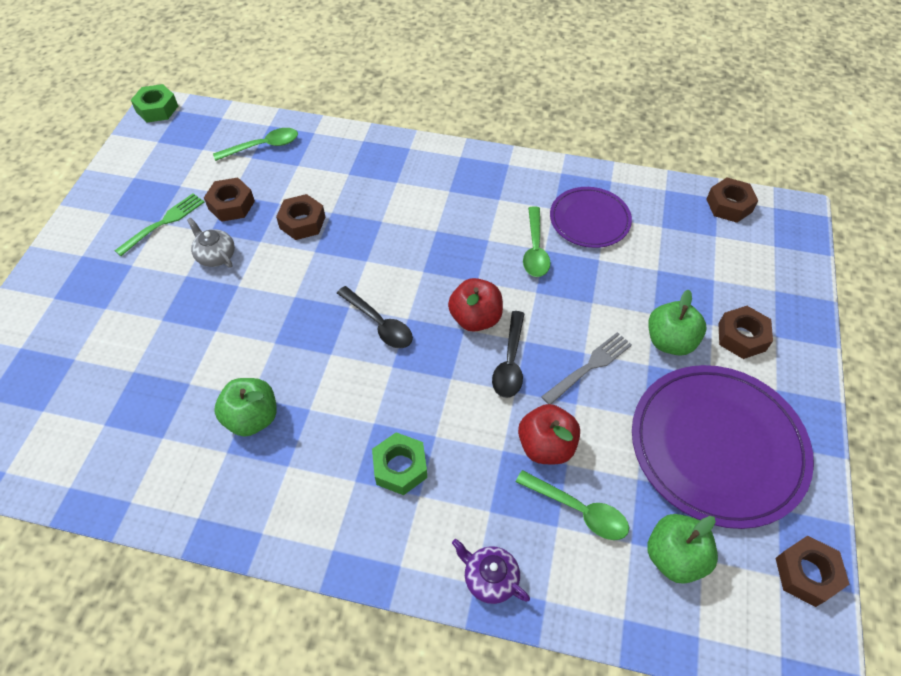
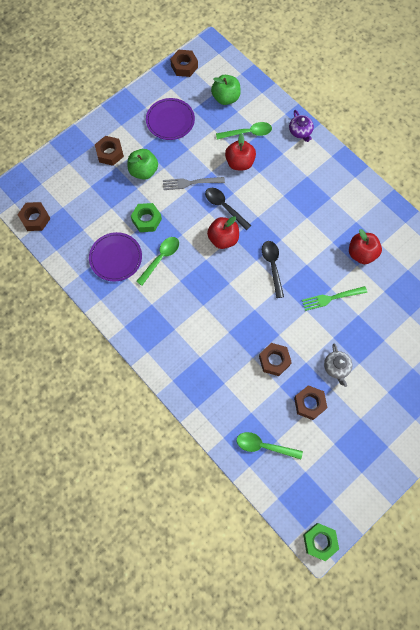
camera: 145 degrees left, 15 degrees up
(163, 223) = (357, 415): green fork -> green fork (331, 298)
(252, 418) = (361, 253): green apple -> red apple
(400, 467) = (307, 191): green nut -> green nut (146, 220)
(510, 362) = (224, 207): black spoon -> black spoon turned 90 degrees counterclockwise
(578, 510) = (247, 133): green spoon -> green spoon turned 105 degrees clockwise
(717, 446) = (170, 120): purple plate -> purple plate, size x0.57

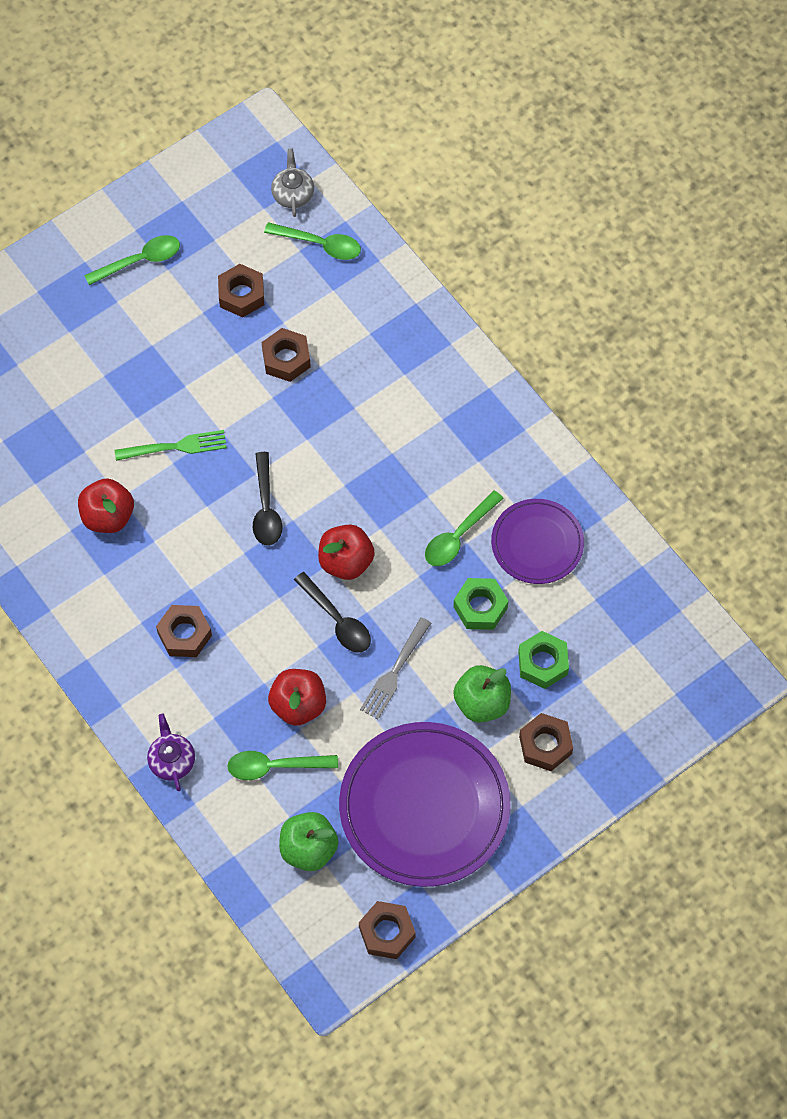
camera: 175 degrees left, 5 degrees down
(35, 219) = (682, 625): brown nut -> brown nut (184, 634)
(170, 120) = (424, 806): purple plate -> purple plate, size x1.76
(190, 183) = (394, 672): grey fork -> grey fork turned 120 degrees clockwise
(319, 541) = (259, 125): green nut -> green nut (542, 663)
(336, 367) = (189, 341): grey teapot -> grey teapot (293, 194)
(380, 423) = (139, 261): none -> green spoon

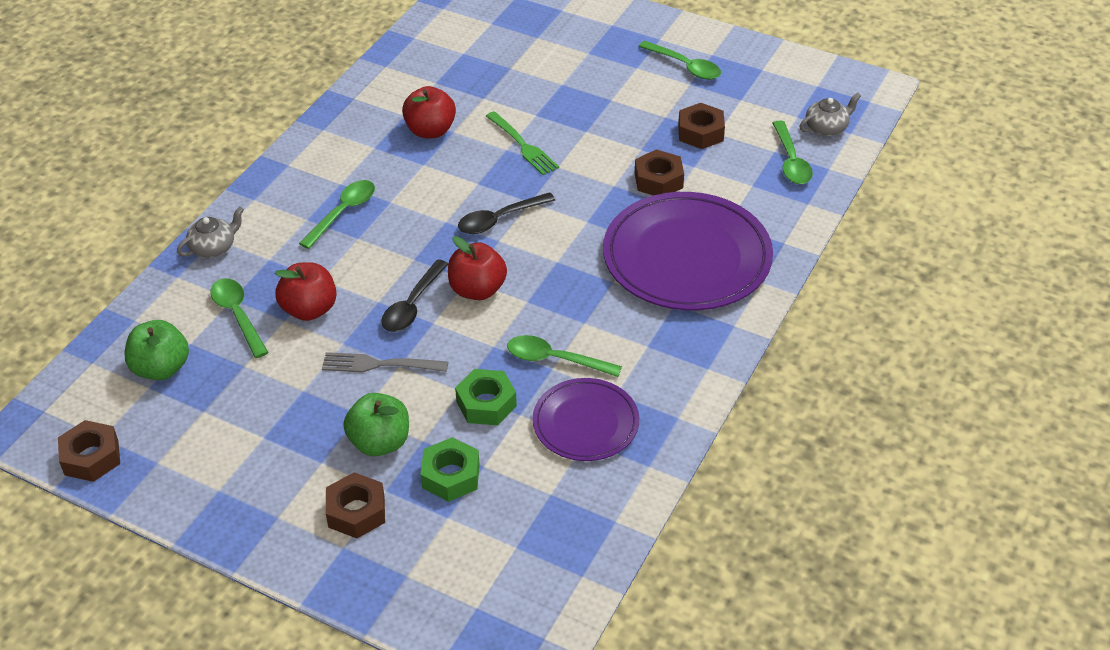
camera: 65 degrees right, 20 degrees down
(172, 760) = (214, 247): purple teapot -> grey teapot
(184, 634) = (343, 213): brown nut -> green spoon
(424, 806) = (242, 438): purple plate -> purple plate (687, 257)

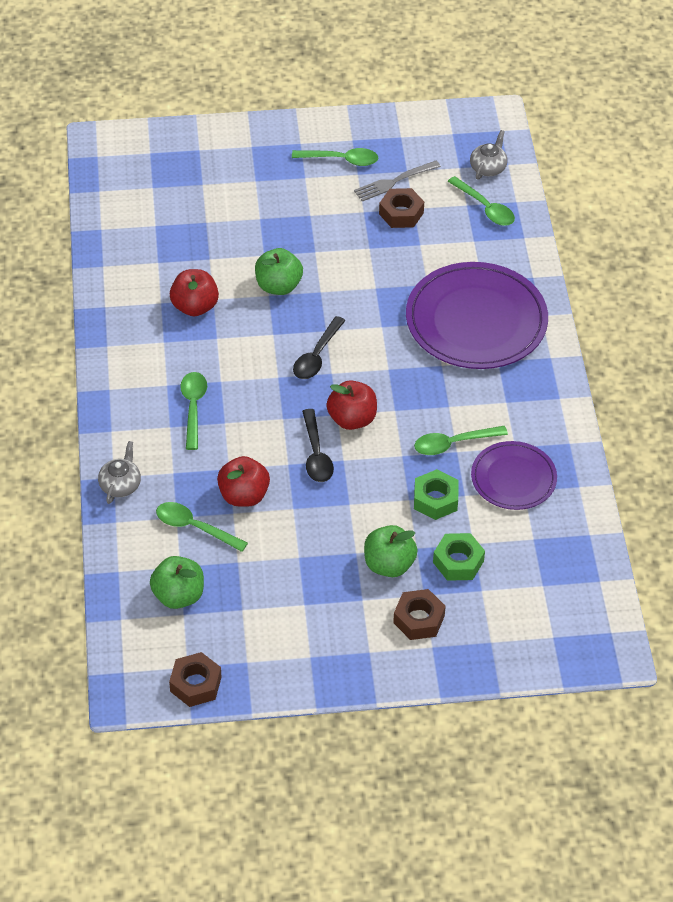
camera: 35 degrees left, 5 degrees up
(379, 364) = (335, 510): grey fork -> grey fork (394, 182)
(523, 145) = (278, 286): green fork -> green apple
(658, 180) = (404, 268): brown nut -> none

